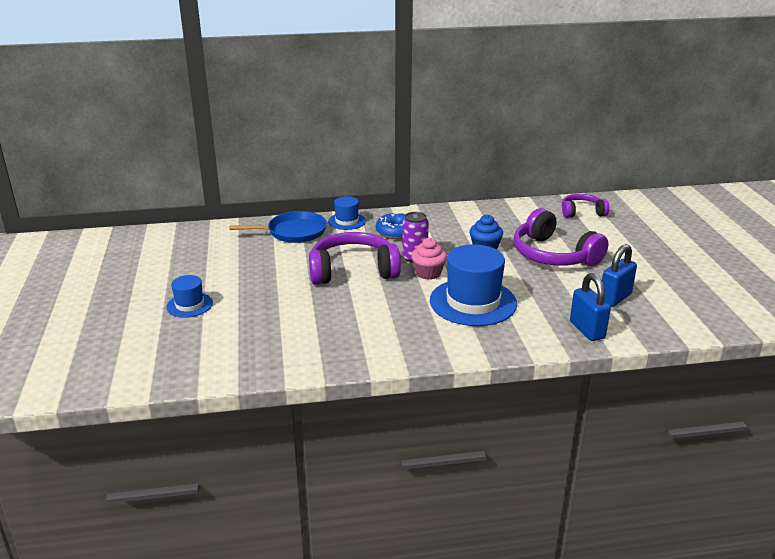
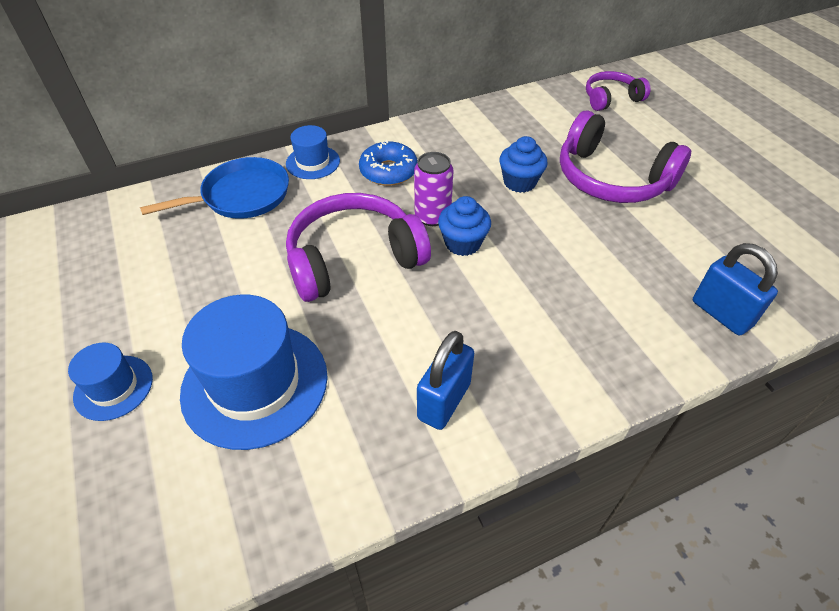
camera: 15 degrees left, 20 degrees up
(428, 273) = (462, 243): pink cupcake -> blue cupcake
(473, 302) = (547, 289): blue hat -> blue hat (255, 384)
(615, 298) = (725, 243): blue padlock -> blue padlock (444, 401)

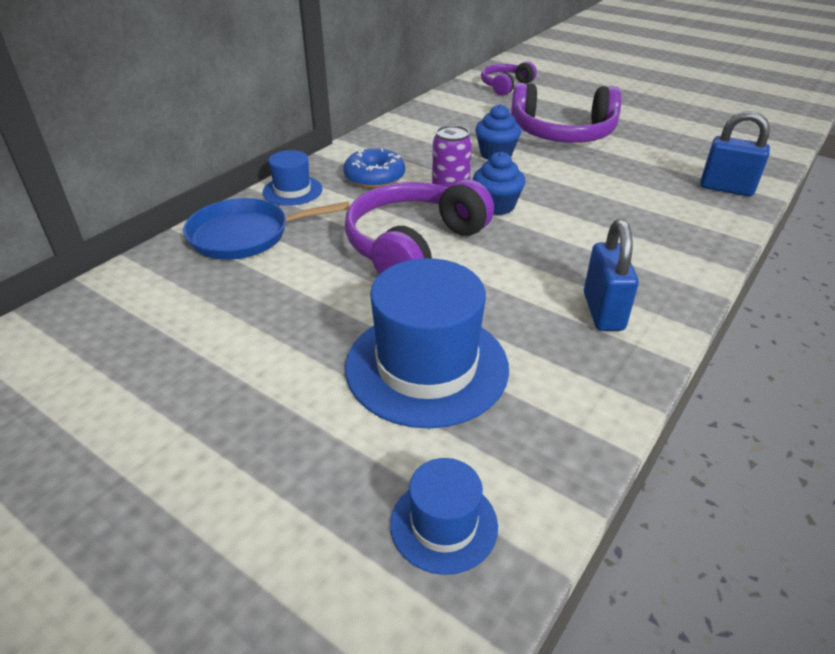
camera: 30 degrees left, 10 degrees down
(113, 387) = (278, 431): blue hat -> blue hat (444, 524)
(241, 196) = (245, 235): blue pan -> blue pan turned 135 degrees counterclockwise

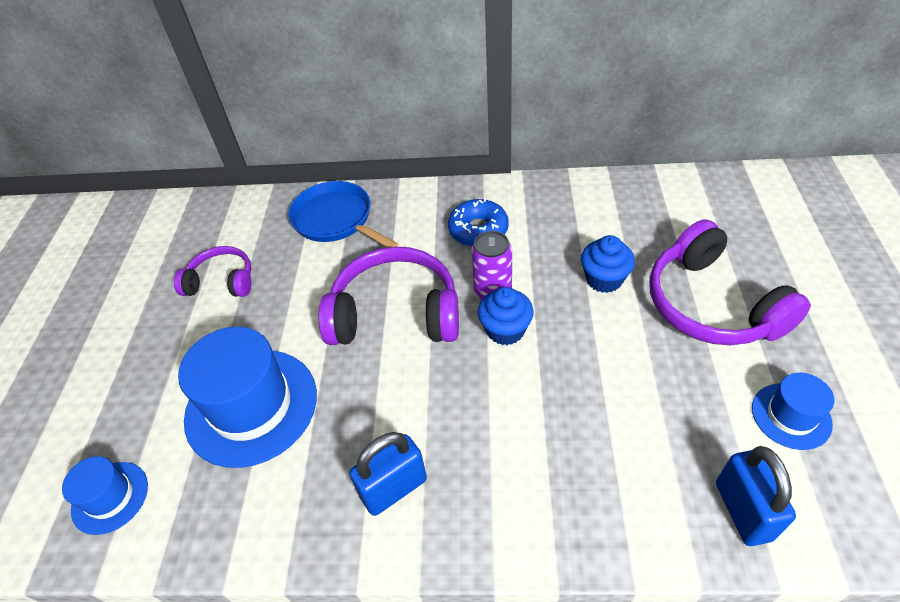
camera: 60 degrees right, 10 degrees up
(292, 191) = (414, 201): blue hat -> blue hat (791, 416)
(505, 86) = (772, 204): purple headphones -> purple headphones (222, 281)

